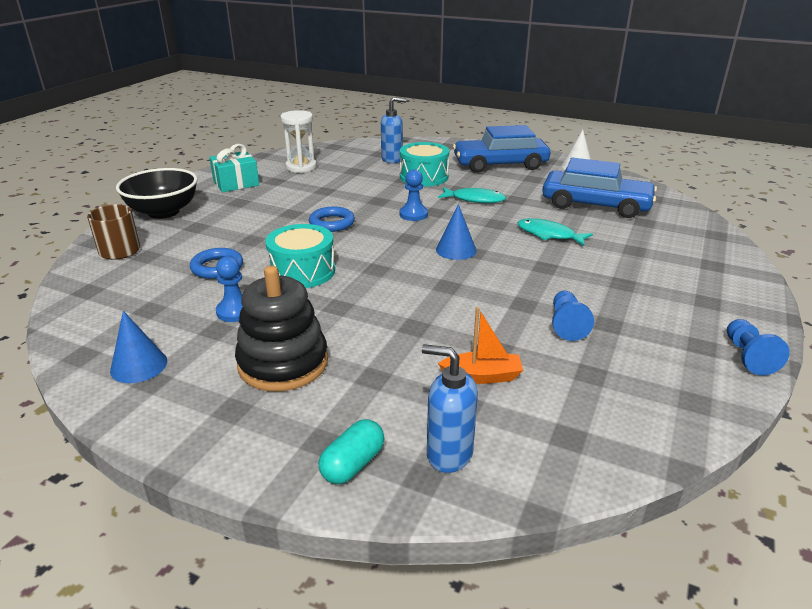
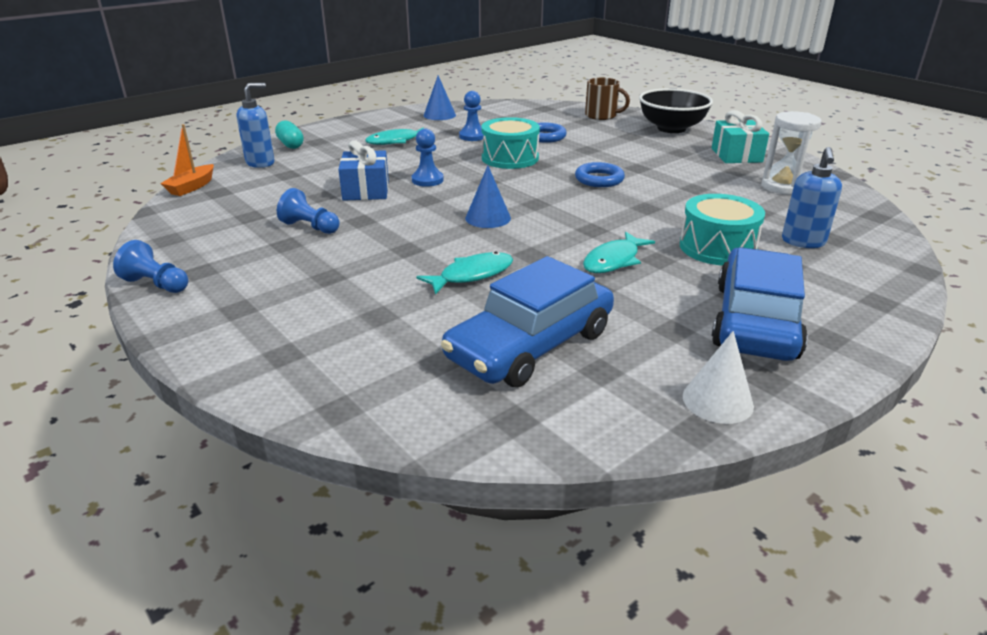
camera: 115 degrees right, 0 degrees up
(283, 363) = (396, 141): black stacking toy -> turquoise fish
(413, 214) = (592, 217): blue pawn -> blue pawn (427, 180)
(458, 326) = (366, 190): none -> blue gift
(482, 376) = (303, 184): orange boat -> orange boat (192, 187)

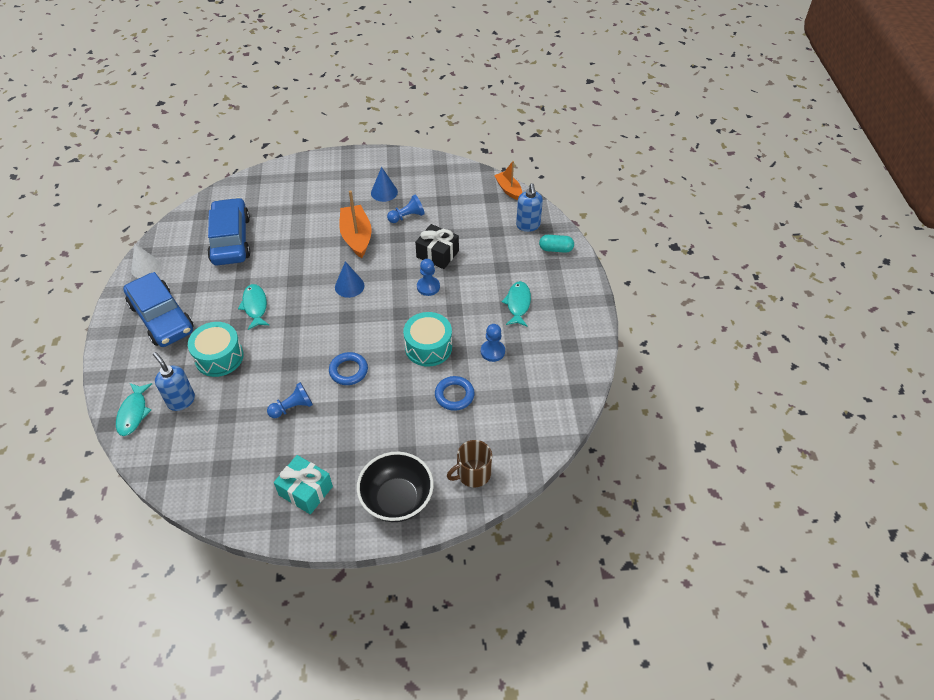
camera: 125 degrees right, 20 degrees up
(156, 284) = (393, 157): blue pawn -> blue pawn (292, 407)
(366, 190) = (437, 254): blue gift -> black gift
(392, 245) = (356, 237): none -> orange boat
(439, 115) = (565, 358): blue cone -> blue cone (384, 192)
(472, 275) = (298, 250): turquoise fish -> turquoise fish (133, 413)
(782, 187) = (237, 463): white hourglass -> none

